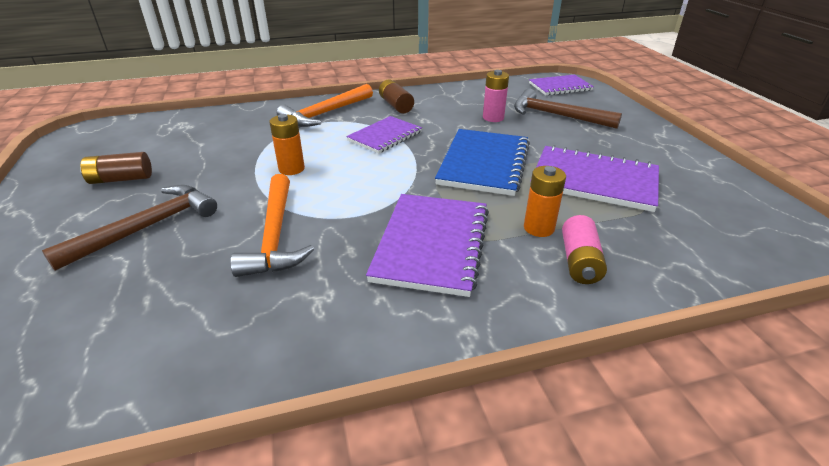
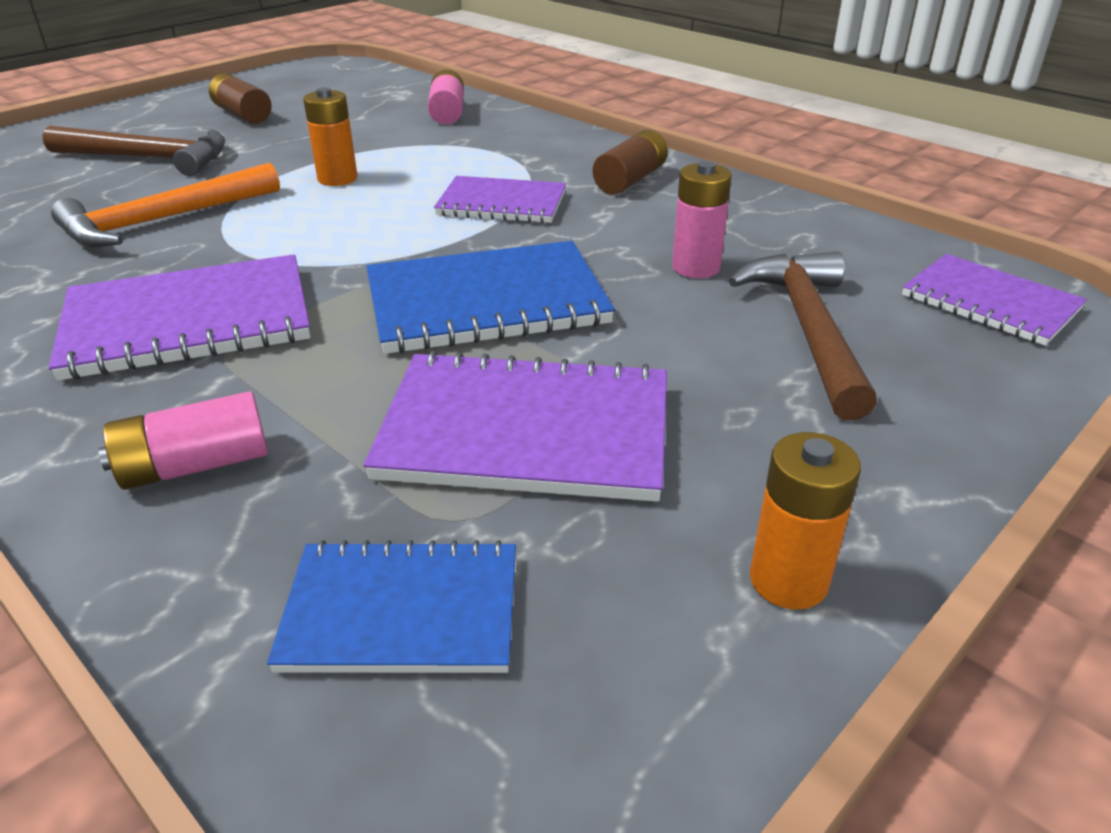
camera: 60 degrees right, 0 degrees up
(241, 120) = (447, 113): none -> pink battery
(325, 113) = (532, 147): orange hammer -> none
(539, 228) = (288, 402): orange battery -> orange battery (788, 580)
(594, 180) = (526, 431): purple notebook -> purple notebook turned 75 degrees counterclockwise
(696, 229) = (402, 611): none -> blue notebook

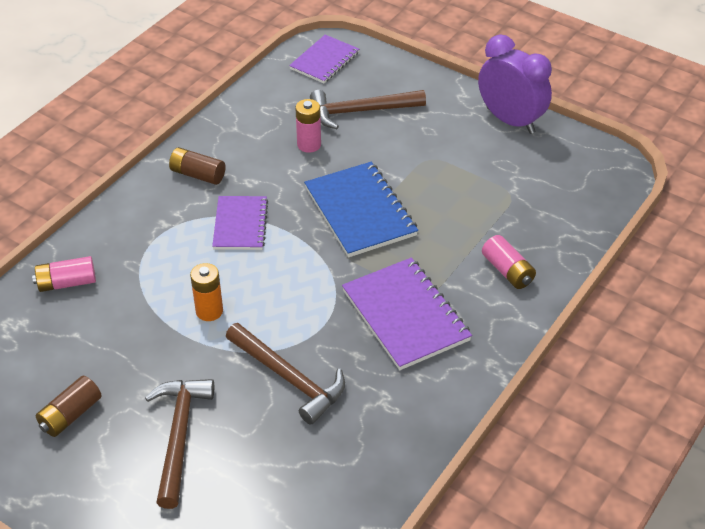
camera: 100 degrees left, 10 degrees up
(162, 220) = (289, 378): orange hammer -> brown hammer
(402, 611) = (554, 198): blue notebook -> none
(526, 431) = (456, 184): purple notebook -> none
(788, 580) = (510, 120): orange battery -> purple clock

